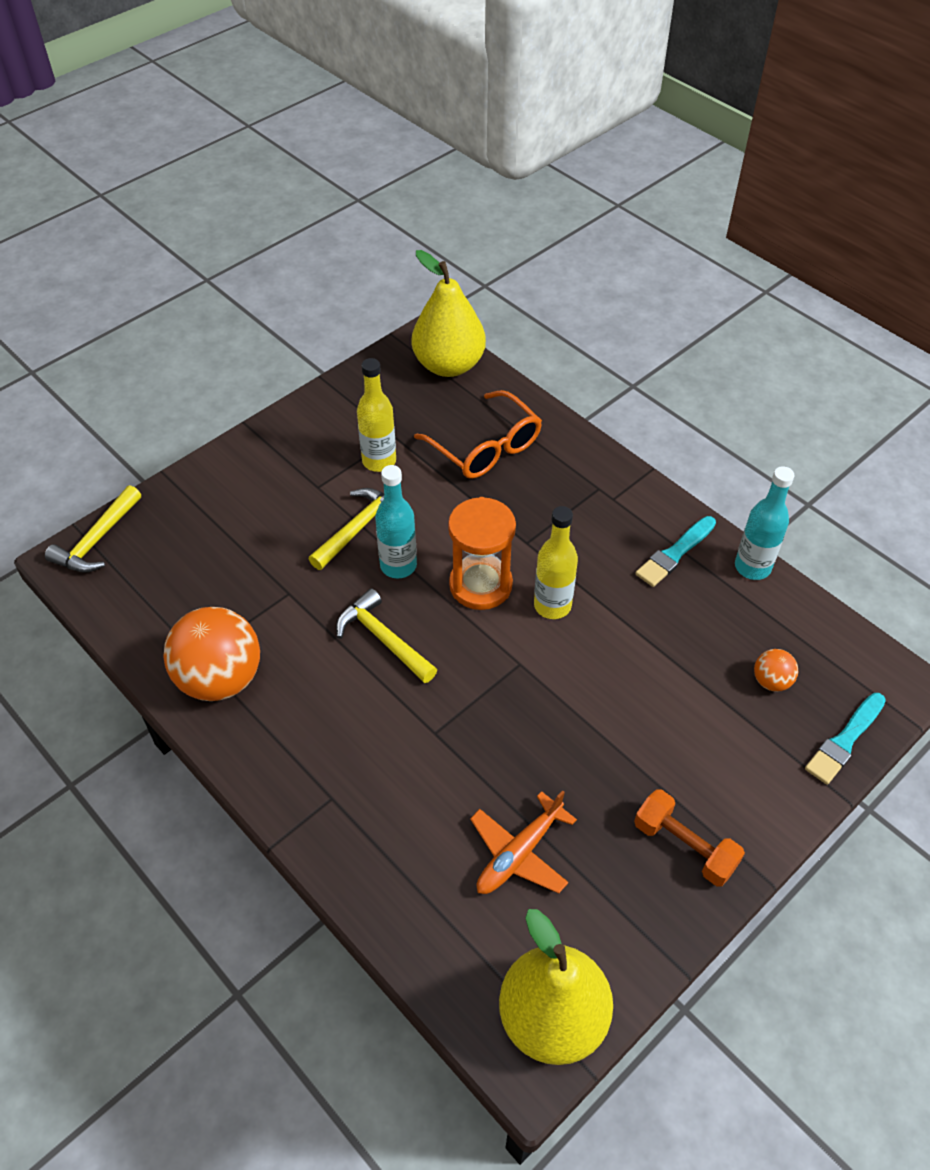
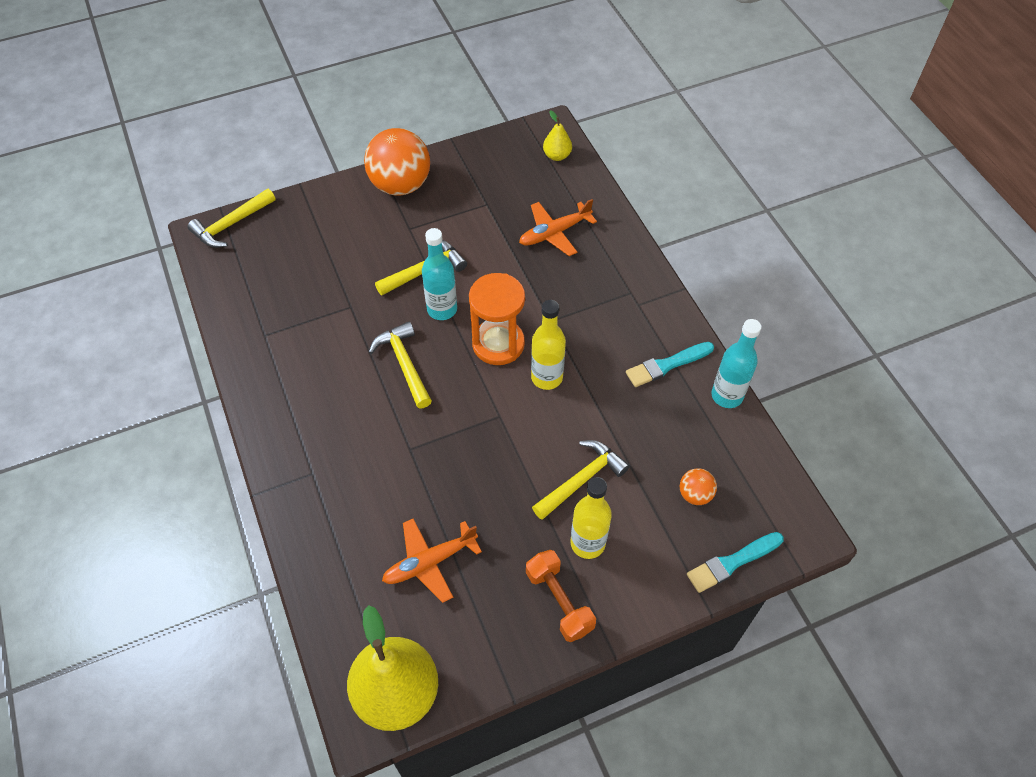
camera: 20 degrees right, 5 degrees up
(220, 678) = (272, 357): orange ball -> orange ball (400, 185)
(379, 461) = (465, 221): yellow bottle -> yellow bottle (587, 543)
(449, 365) = (557, 156): yellow pear -> yellow pear, size x0.47
(486, 448) = (554, 233): orange glasses -> orange plane
(644, 704) = (582, 479): none -> yellow hammer

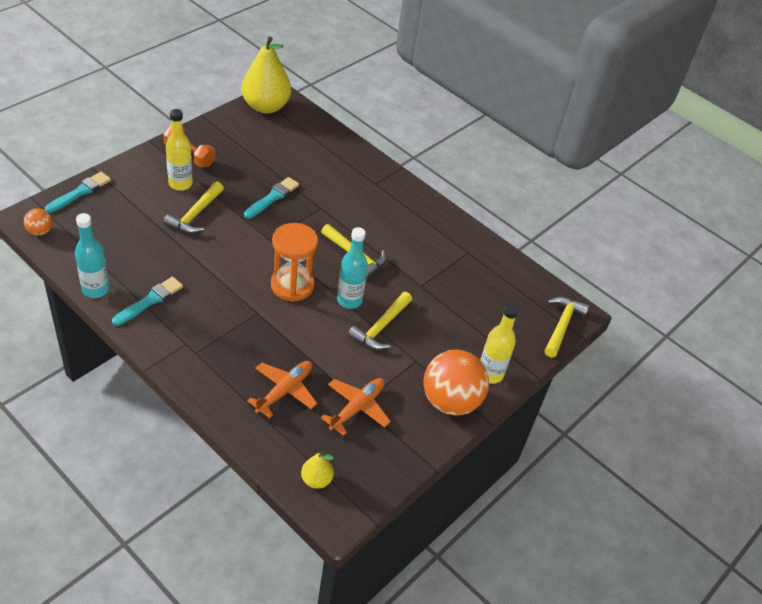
camera: 150 degrees right, 10 degrees down
(430, 562) = (276, 157): orange plane -> orange plane (357, 408)
(467, 484) = (272, 197): none -> turquoise brush
(547, 377) = (244, 271): yellow bottle -> yellow bottle (490, 374)
(695, 494) = (112, 222): orange ball -> orange ball (40, 231)

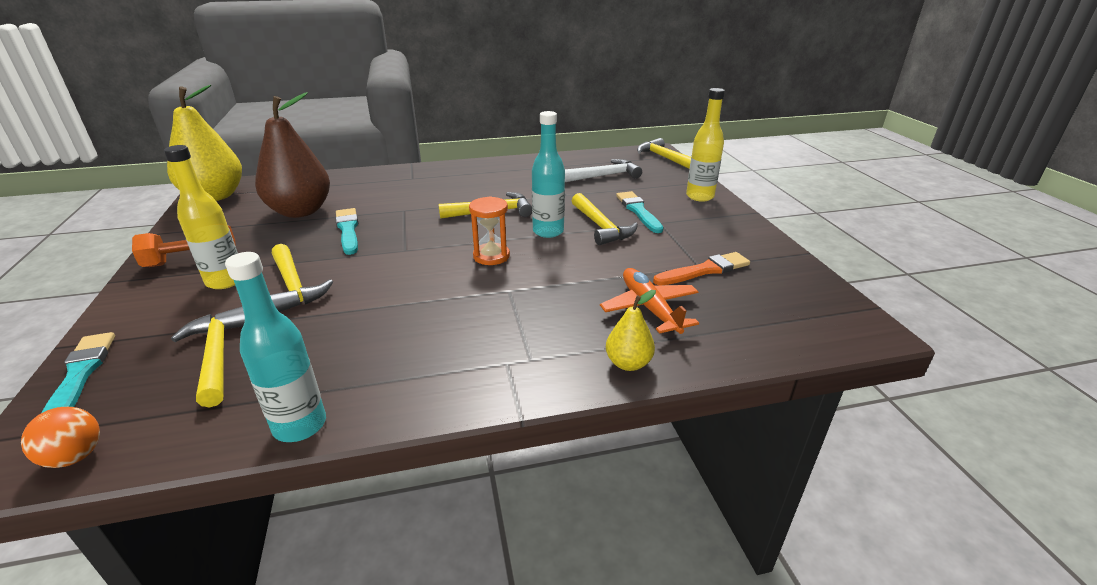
camera: 50 degrees left, 15 degrees down
(121, 227) = (217, 355): none -> yellow hammer
(150, 301) = (392, 372): turquoise brush -> turquoise brush (638, 211)
(278, 159) = (300, 211): none -> brown pear
(292, 285) = (491, 256): orange hourglass -> orange hourglass, size x0.64
(316, 480) = (805, 327): yellow pear -> yellow pear (628, 363)
(357, 408) = (704, 270): orange plane -> orange brush
(450, 401) = (722, 221): orange ball -> none
(480, 296) = (604, 176): none -> white hammer

